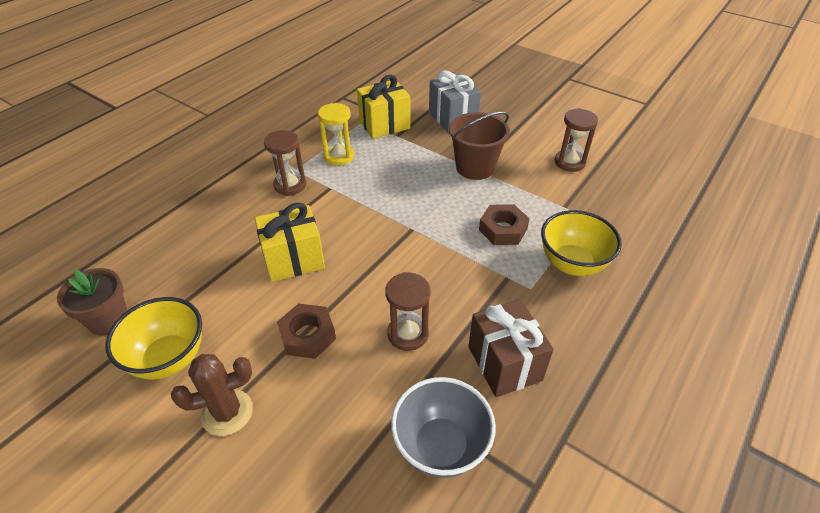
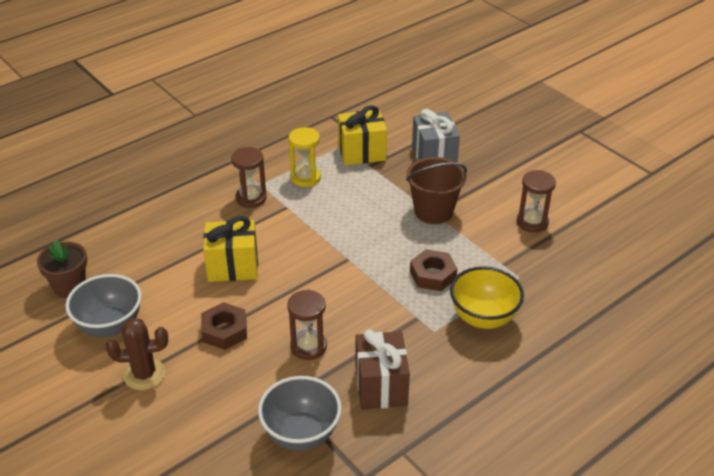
camera: 15 degrees right, 5 degrees down
(169, 359) = (110, 326): yellow bowl -> grey bowl

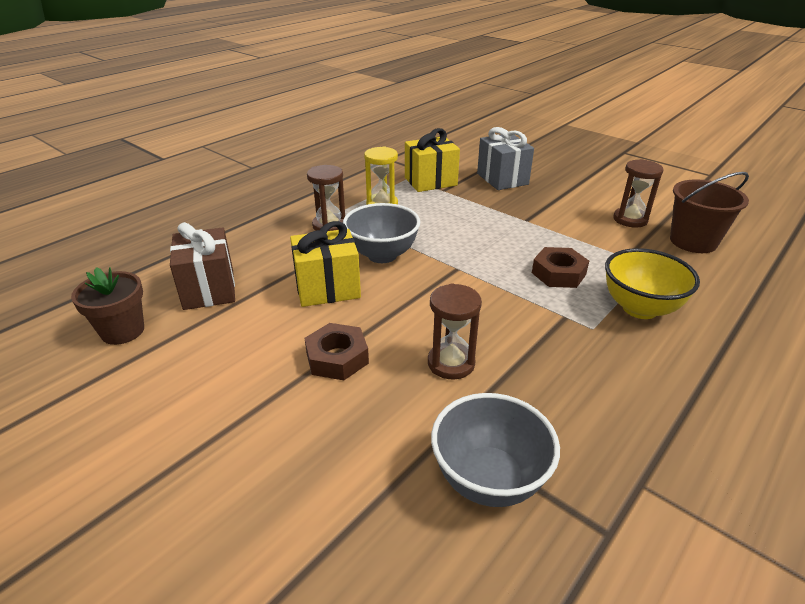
camera: 10 degrees left, 5 degrees down
(110, 326) = (181, 370): grey bowl -> grey bowl (382, 255)
(144, 374) = (238, 426): brown cactus -> none
(381, 386) = (565, 399): brown gift -> brown gift (209, 289)
(433, 211) = (526, 219): brown bucket -> brown bucket (693, 241)

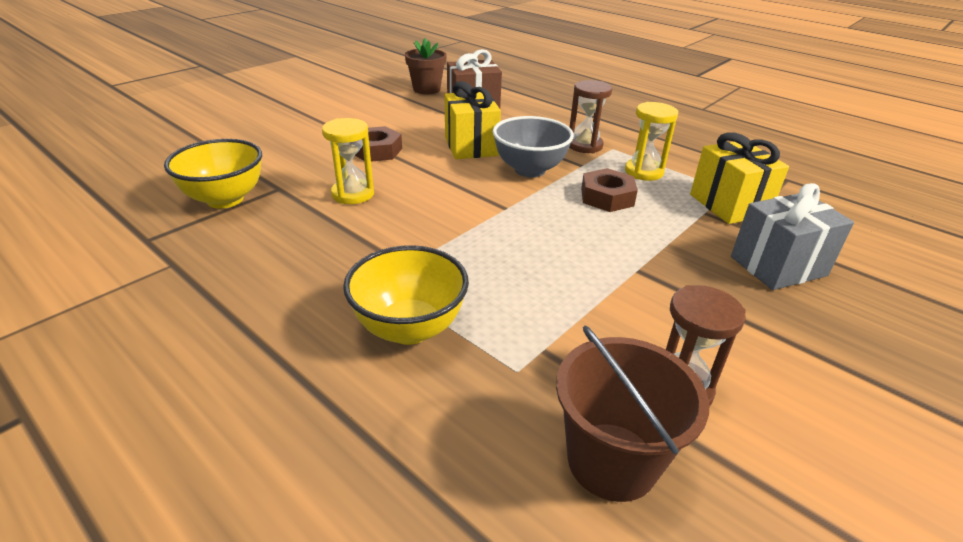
camera: 90 degrees right, 0 degrees up
(451, 363) = (353, 194): brown hourglass -> yellow hourglass
(488, 479) = (225, 199): grey bowl -> yellow bowl
(558, 273) = (495, 275): brown nut -> brown nut (607, 197)

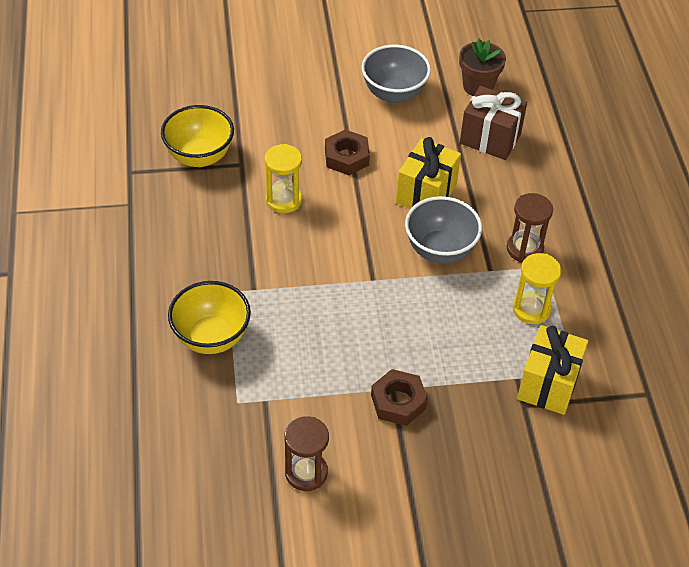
camera: 40 degrees right, 15 degrees up
(368, 110) = (394, 94): none -> grey bowl
(607, 197) = (462, 316): brown nut -> brown nut (398, 402)
(612, 461) = (226, 477): brown bucket -> none
(778, 266) = (494, 452): grey gift -> none

